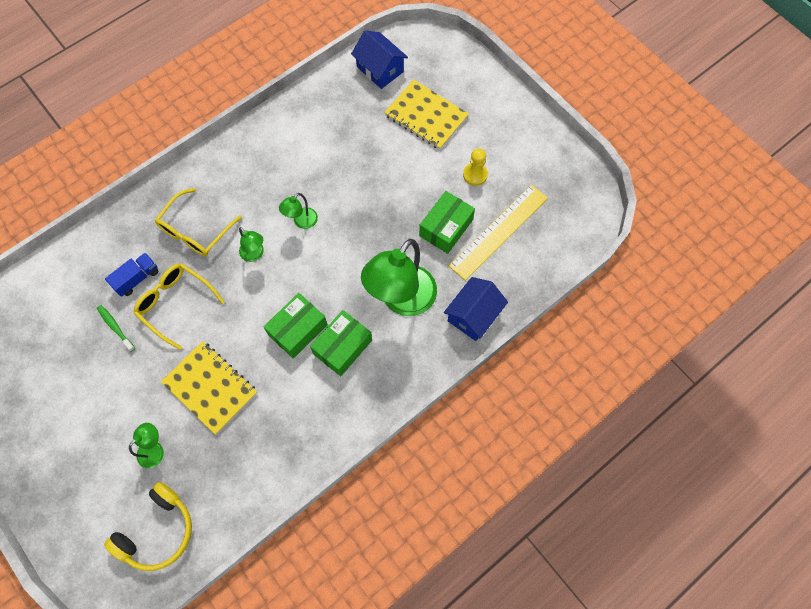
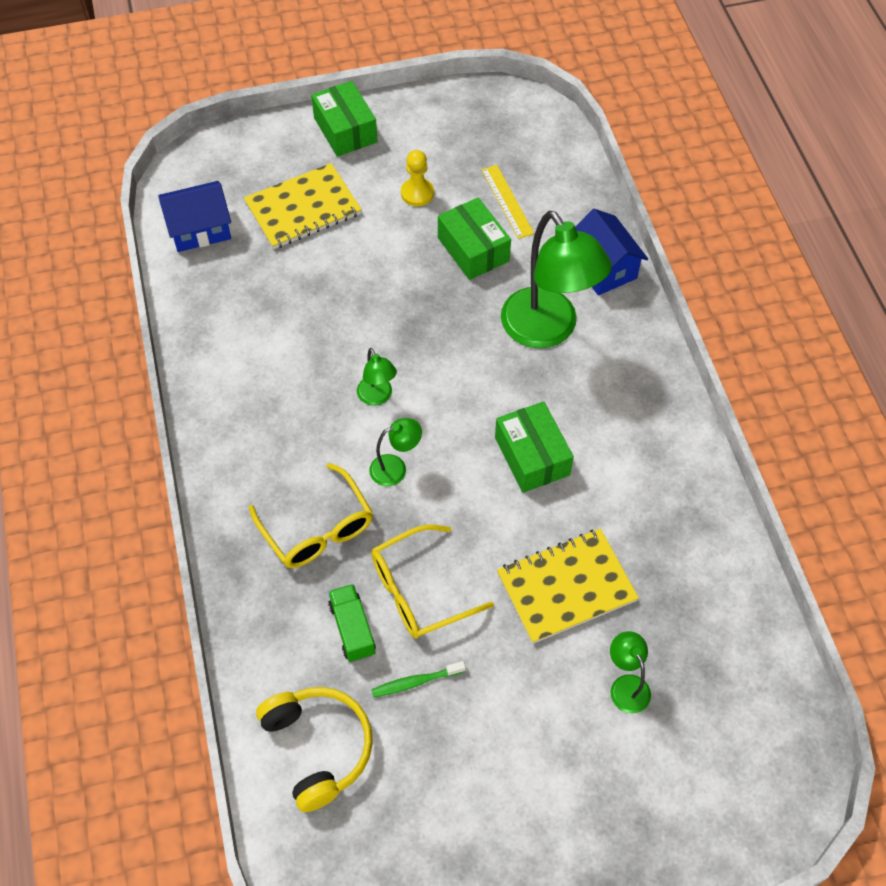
camera: 65 degrees left, 10 degrees down
(137, 278) = (352, 629): blue truck -> green truck
(157, 531) = (742, 717): yellow headphones -> yellow headphones (318, 748)
(342, 347) = (580, 415): green box -> green box (345, 130)
(499, 231) = (507, 201): yellow ruler -> yellow ruler, size x0.58

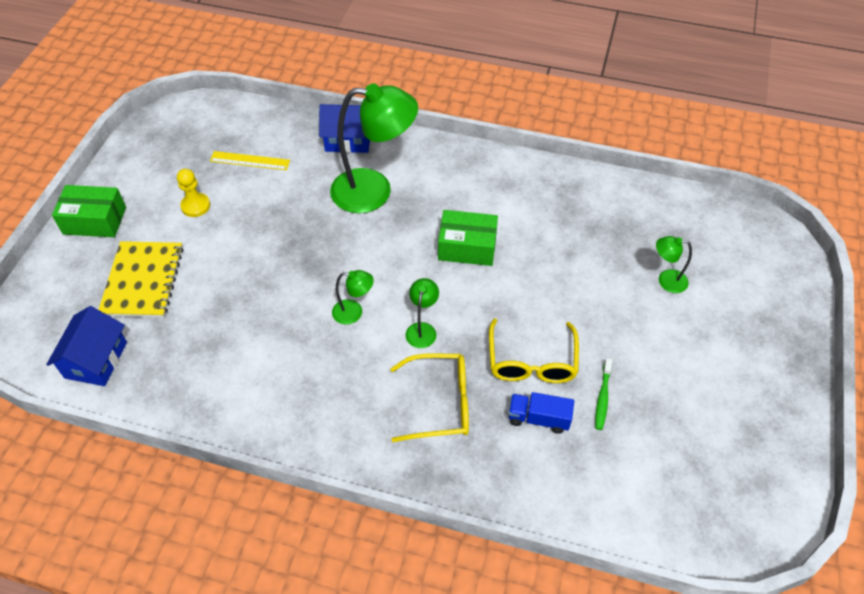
camera: 60 degrees left, 5 degrees down
(318, 748) = (623, 486): yellow headphones -> none
(352, 629) = (538, 418): green truck -> blue truck
(473, 249) = (273, 198): green box -> none
(566, 587) = (578, 277): yellow notebook -> none

